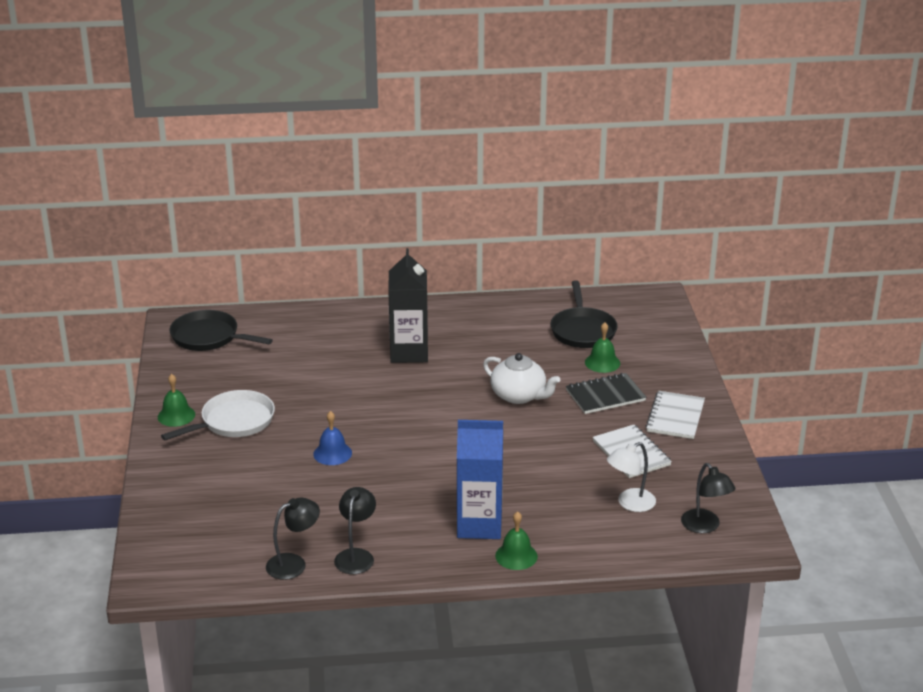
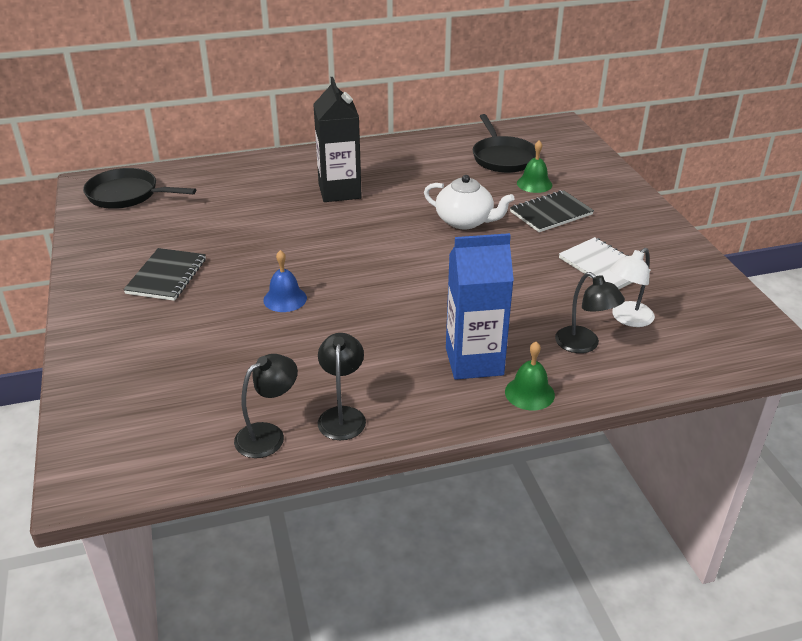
camera: 10 degrees left, 5 degrees up
(176, 415) = (100, 276): green bell -> none
(233, 422) = (166, 276): white pan -> black notebook
(675, 417) = (629, 227): white notebook -> none
(705, 526) = (718, 335): black lamp -> black lamp (584, 345)

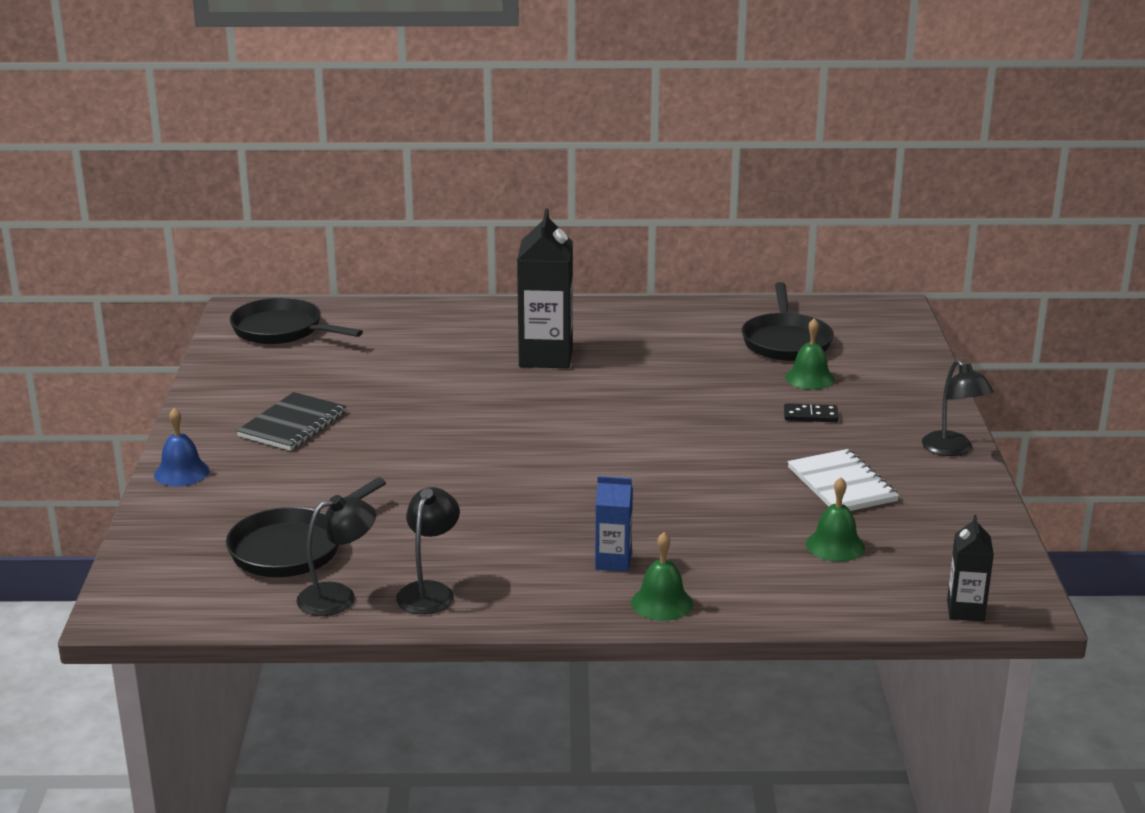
camera: 15 degrees right, 10 degrees down
(211, 393) = (293, 548): none -> black pan
(285, 299) = (420, 466): blue bell -> blue bell (181, 472)
(465, 221) = (690, 411): white teapot -> none
(474, 361) = (613, 562): blue carton -> blue carton, size x0.53
(551, 213) = (810, 415): black notebook -> black domino
(584, 345) = (760, 565): black lamp -> black lamp (953, 449)
(627, 319) = (835, 545): white lamp -> green bell
(749, 360) = (965, 610): none -> black carton

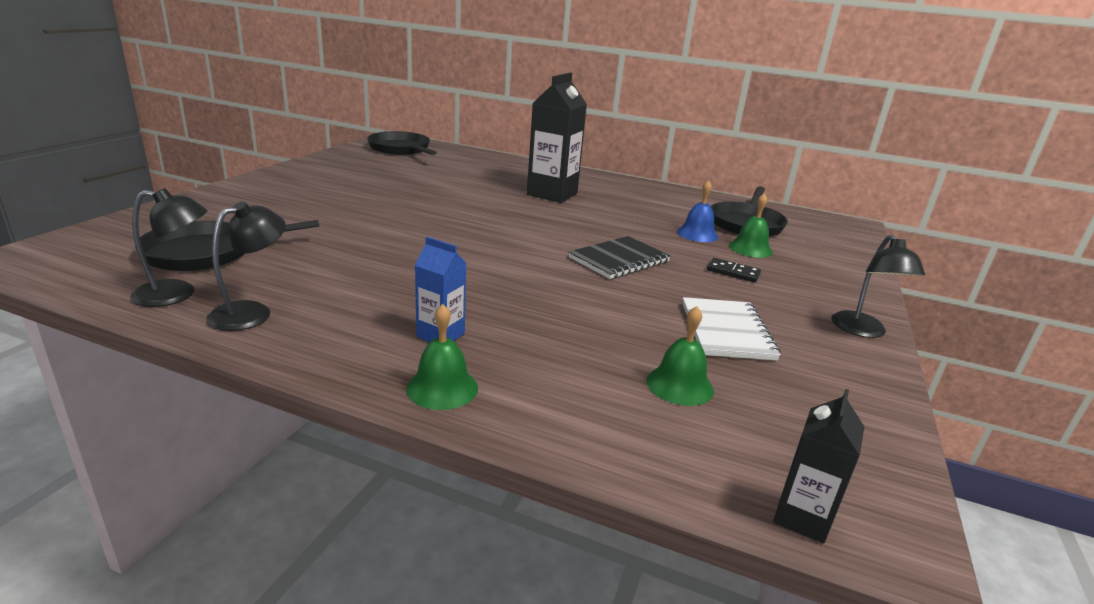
camera: 20 degrees right, 0 degrees up
(181, 472) = (220, 194): blue bell -> blue bell (697, 234)
(292, 424) = (332, 188): black notebook -> black notebook (619, 259)

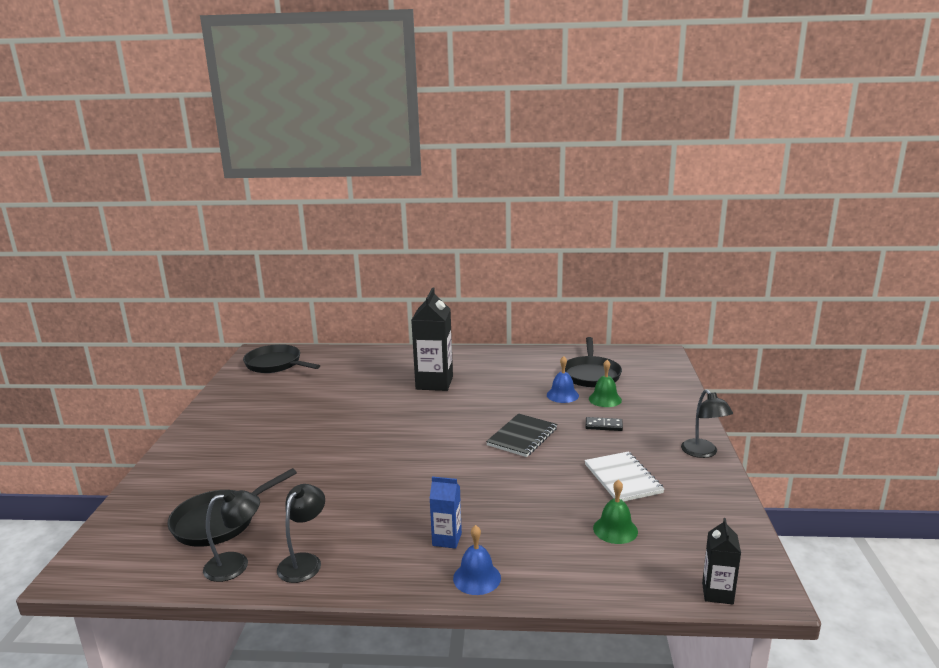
camera: 15 degrees left, 5 degrees down
(442, 388) = (477, 578): green bell -> blue bell

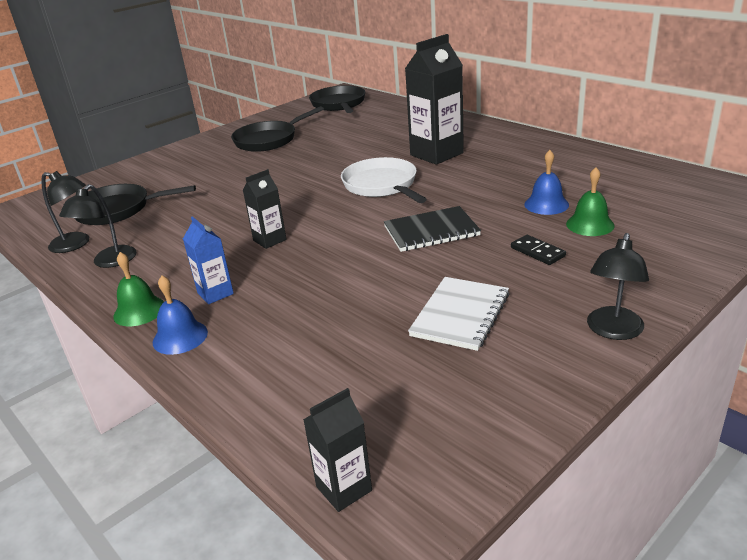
camera: 45 degrees right, 10 degrees up
(304, 561) = (109, 262): black lamp -> black lamp turned 135 degrees clockwise
(418, 487) = (269, 240): none -> black carton
(433, 418) = (382, 185): none -> white pan
(591, 374) = (620, 193): black pan -> black pan (269, 140)
(615, 529) = (361, 361): green bell -> green bell (139, 311)

